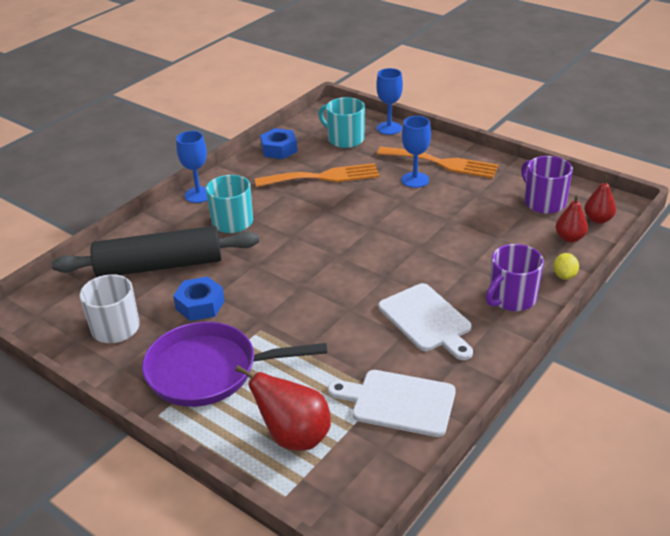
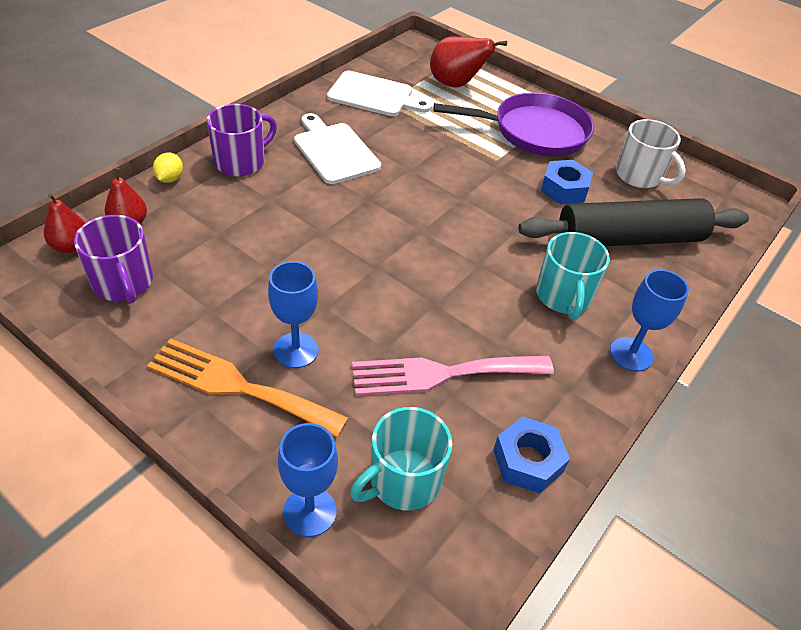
camera: 175 degrees right, 10 degrees up
(323, 177) = (442, 373): orange fork -> pink fork
(345, 139) = (403, 480): turquoise mug -> turquoise mug turned 105 degrees clockwise

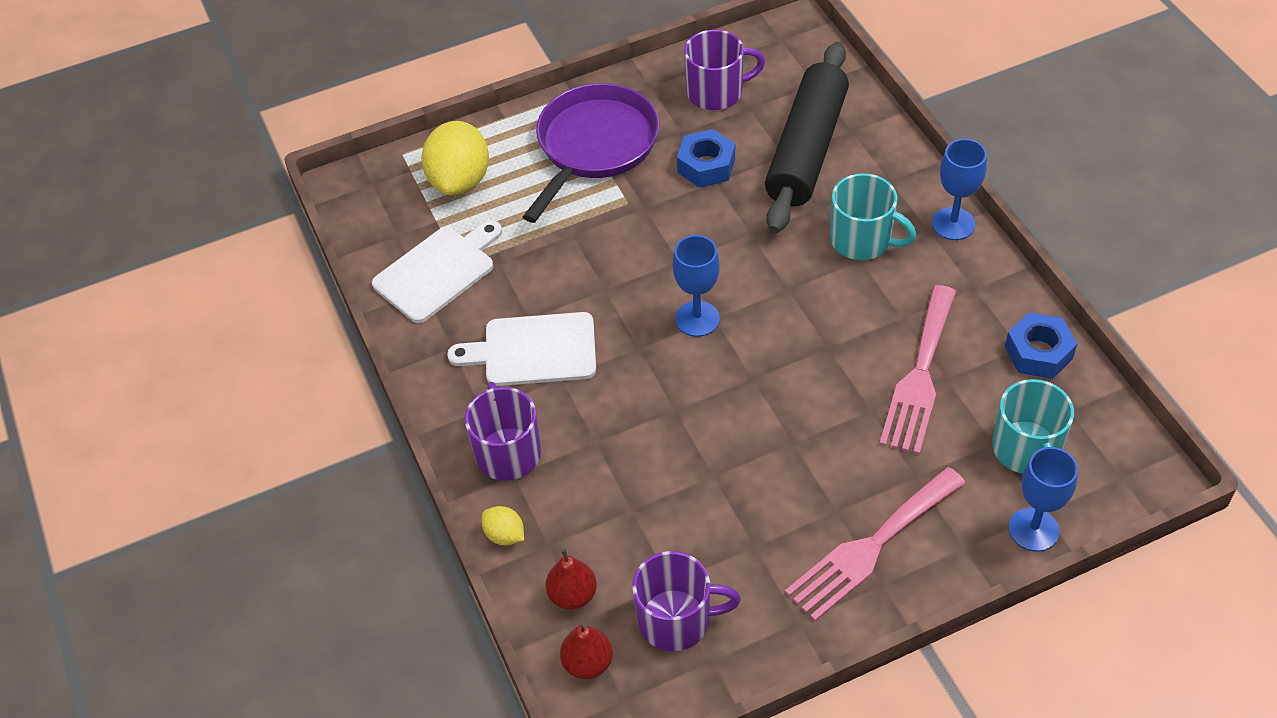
camera: 55 degrees left, 5 degrees up
(238, 386) = (870, 547): orange fork -> pink fork
(296, 350) = (842, 485): blue goblet -> blue goblet (697, 319)
(455, 84) = (460, 180): red pear -> yellow lemon
(639, 176) = (716, 92): white mug -> purple mug

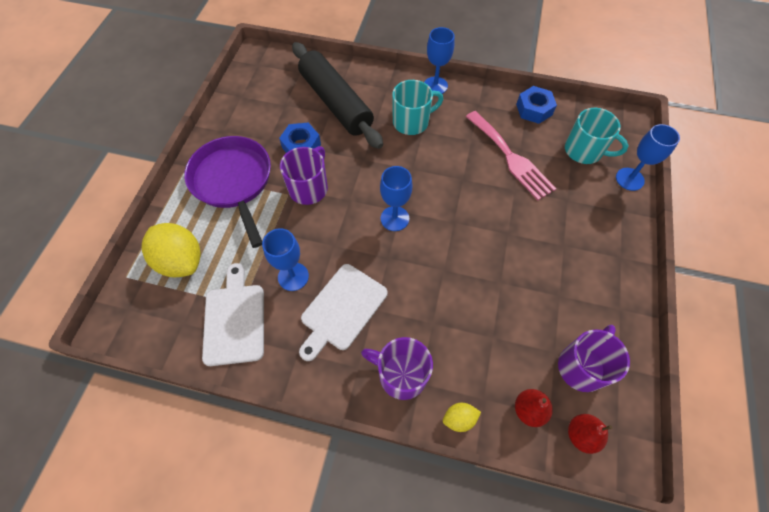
camera: 55 degrees left, 10 degrees up
(531, 282) = (293, 276): none -> blue goblet
(716, 92) = (260, 109): purple mug -> purple mug (309, 188)
(870, 547) = (596, 246): pink fork -> none

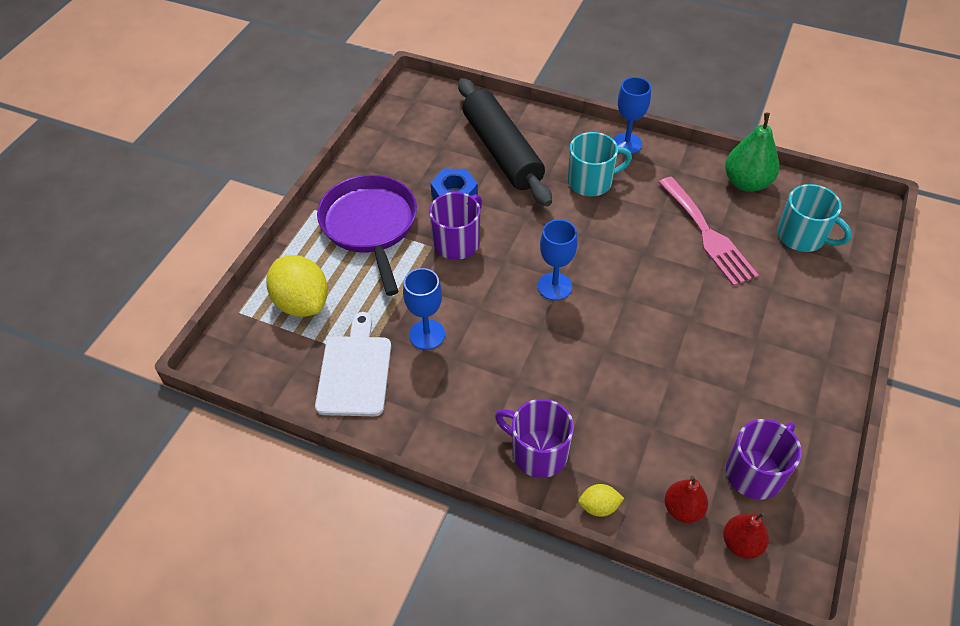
camera: 10 degrees right, 10 degrees down
(342, 309) = (478, 376): white cutting board -> none
(534, 109) = (746, 183): blue nut -> green pear
(629, 179) = (855, 275): blue goblet -> none

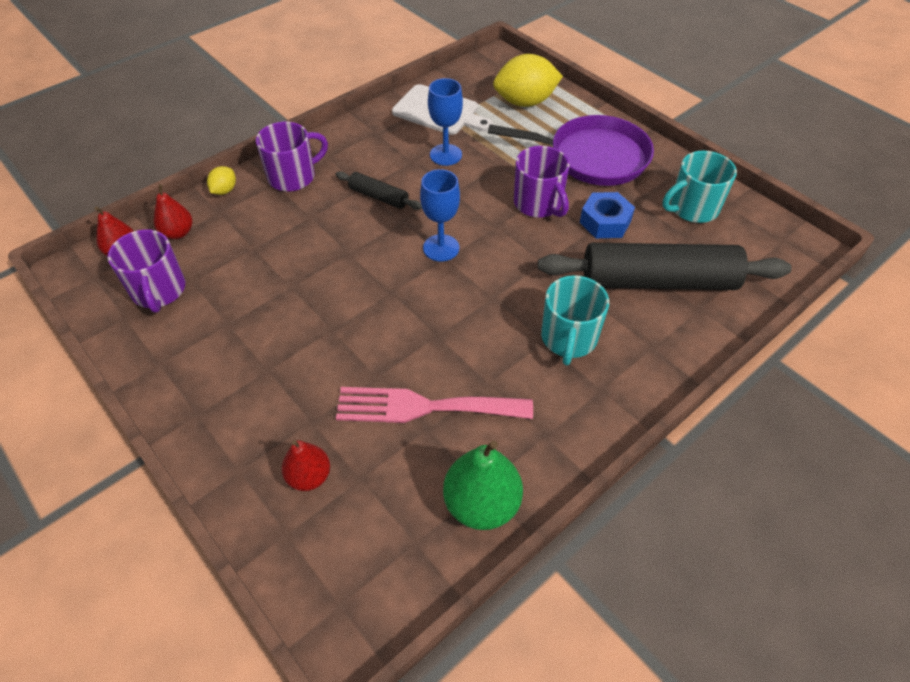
camera: 115 degrees right, 0 degrees up
(521, 361) = (379, 197): none -> black rolling pin
(626, 143) = (621, 406): blue goblet -> none
(802, 237) = (357, 508): turquoise mug -> turquoise mug (692, 208)
(806, 270) = (309, 476): none -> red pear

